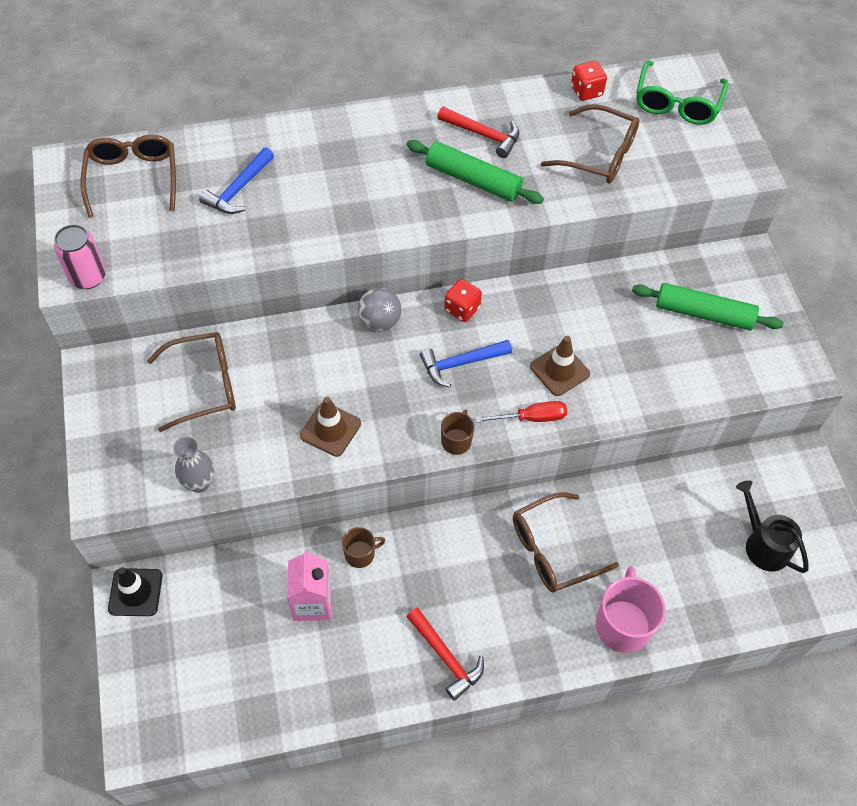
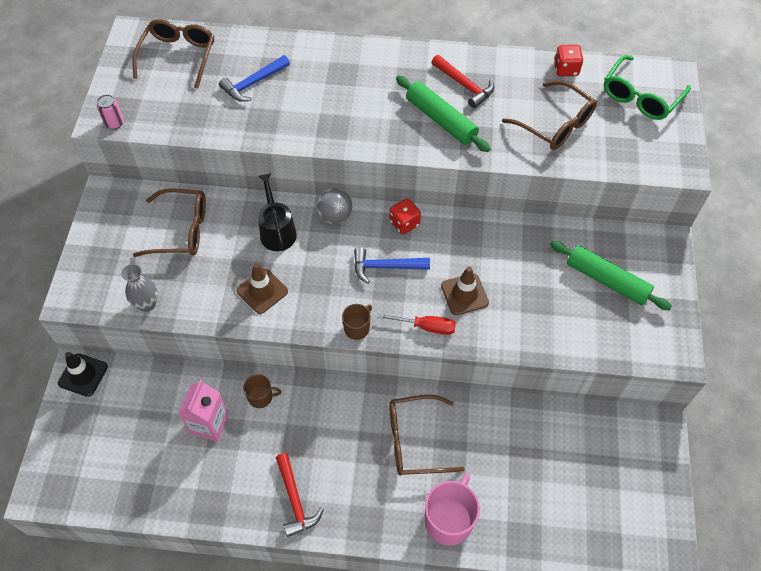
camera: 20 degrees right, 0 degrees up
(88, 277) = (114, 123): pink can -> pink can, size x0.66
(763, 545) = (596, 491): black watering can -> black watering can (277, 231)

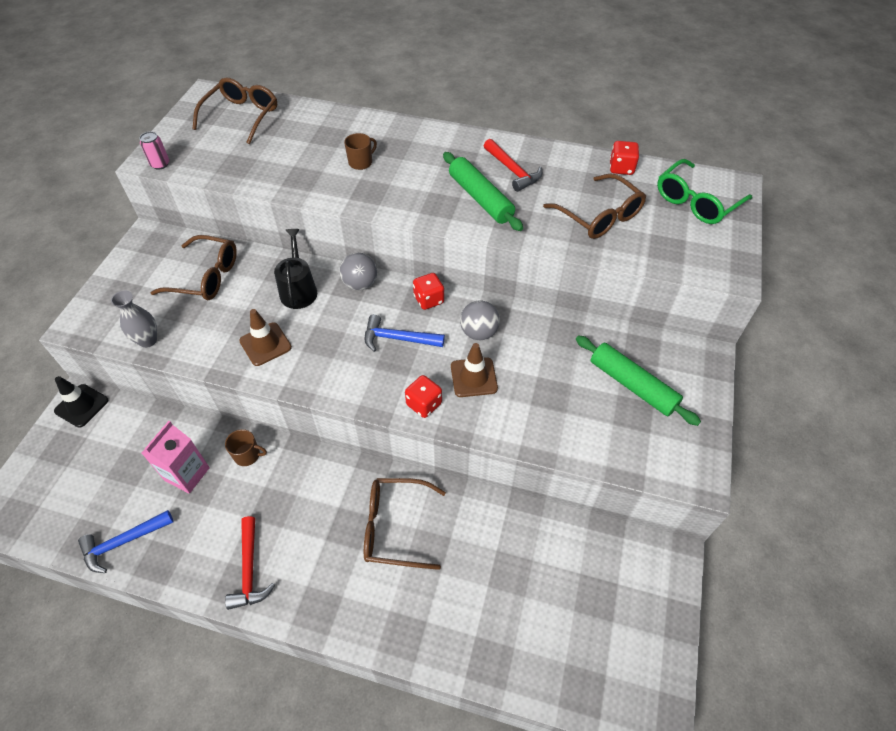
camera: 10 degrees right, 5 degrees down
(253, 83) = (304, 146): blue hammer -> blue hammer (123, 542)
(357, 328) = (351, 395): brown mug -> brown mug (361, 162)
(425, 327) = (424, 404): red screwdriver -> red dice
(449, 520) = (410, 622): pink mug -> none
(459, 249) = (479, 332): none -> grey ball

